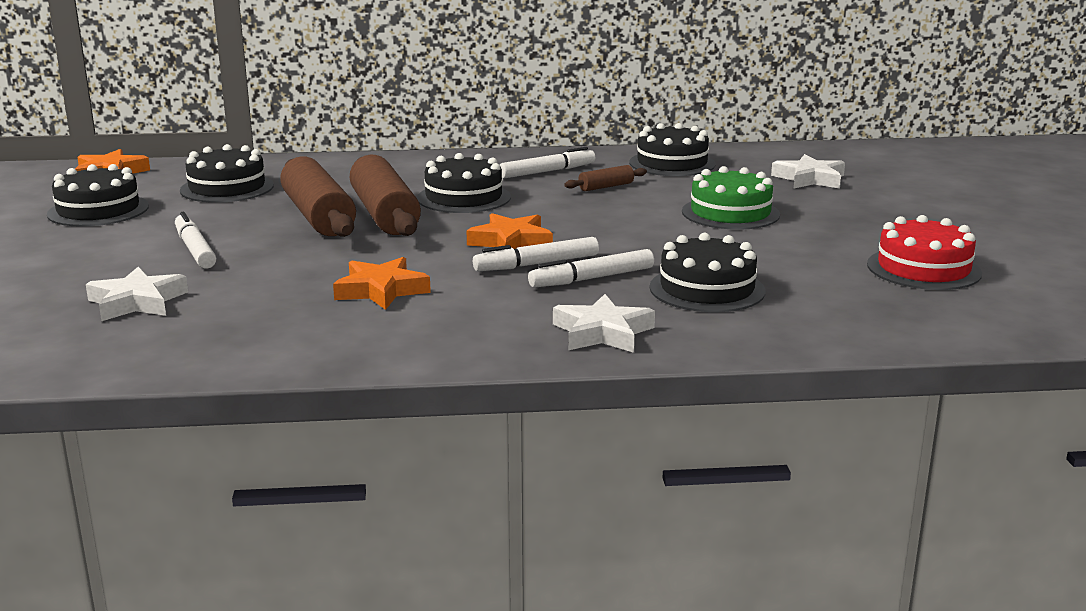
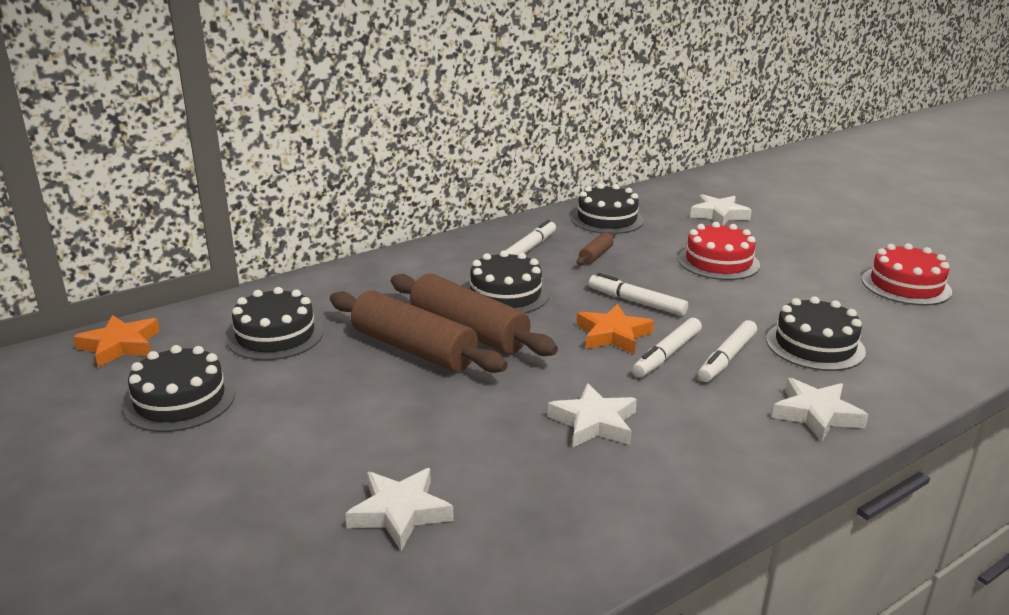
camera: 30 degrees left, 5 degrees up
(195, 249) = (358, 424): white marker -> white marker (636, 302)
(381, 290) = (594, 423): orange star -> white star
(730, 213) = (718, 262): green cake -> red cake

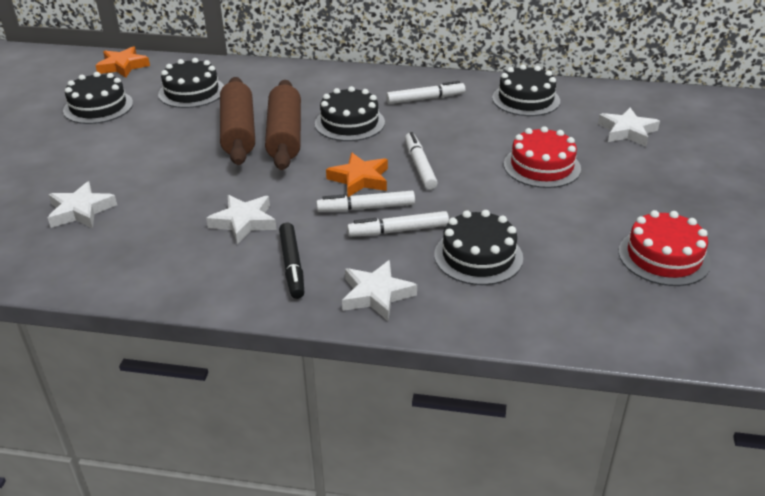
camera: 45 degrees right, 10 degrees up
(596, 255) = (461, 122): brown rolling pin -> none
(712, 433) = (292, 265): none -> black marker

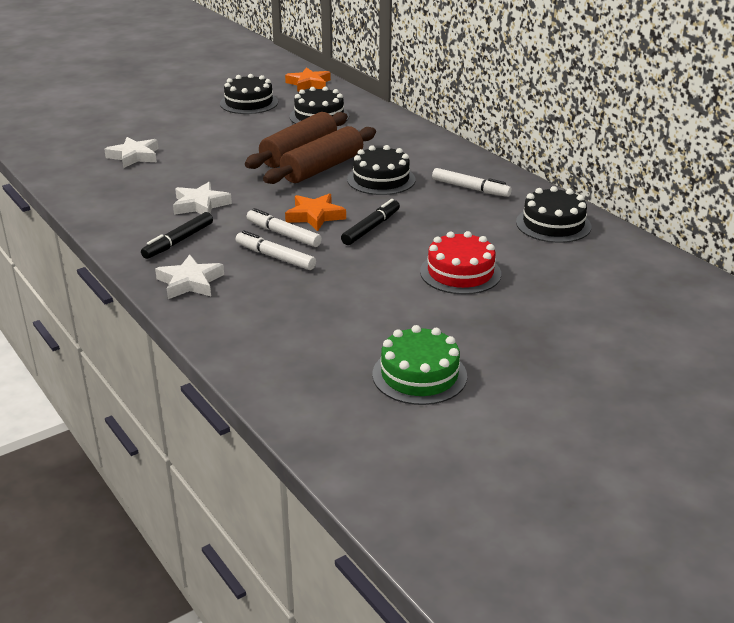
camera: 45 degrees right, 5 degrees down
(419, 166) = (371, 228): white marker -> black marker
(478, 256) = (292, 298): black cake -> none
(627, 131) = (592, 286): white star -> none
(663, 257) = (419, 375): red cake -> green cake

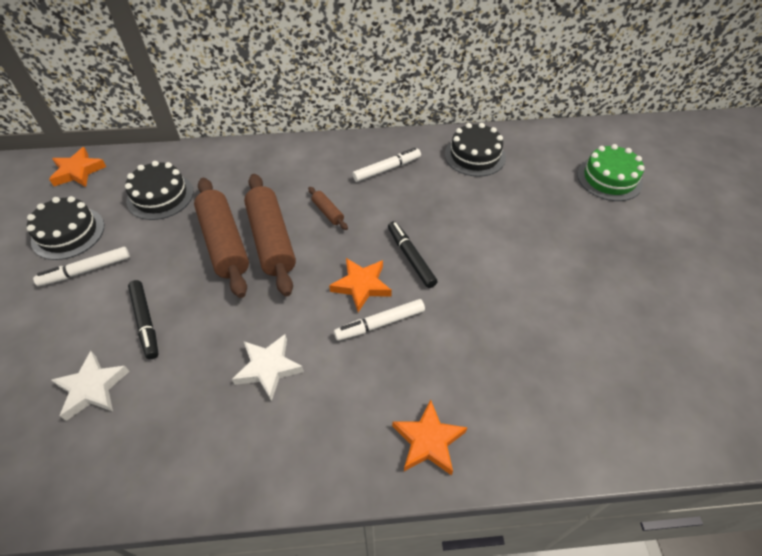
camera: 60 degrees left, 20 degrees up
(178, 241) = (335, 419): black marker -> black marker (146, 322)
(190, 282) = (428, 441): white star -> orange star
(275, 257) = (420, 348): white marker -> white marker (86, 271)
(381, 179) = (328, 212): black cake -> brown rolling pin
(419, 375) = (657, 331): green cake -> green cake (609, 178)
(460, 273) = (517, 238): red cake -> none

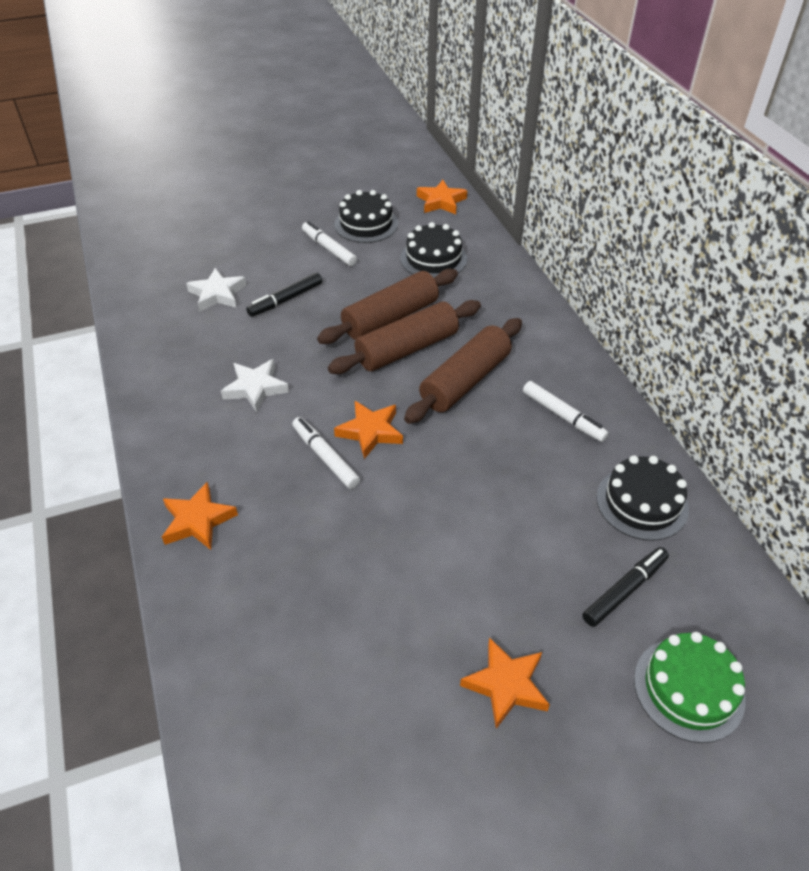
camera: 75 degrees right, 5 degrees down
(328, 212) = (465, 381): brown rolling pin -> brown rolling pin, size x2.24
(411, 257) = (425, 466): black marker -> black marker (624, 590)
(606, 258) = (506, 685): none -> orange star

